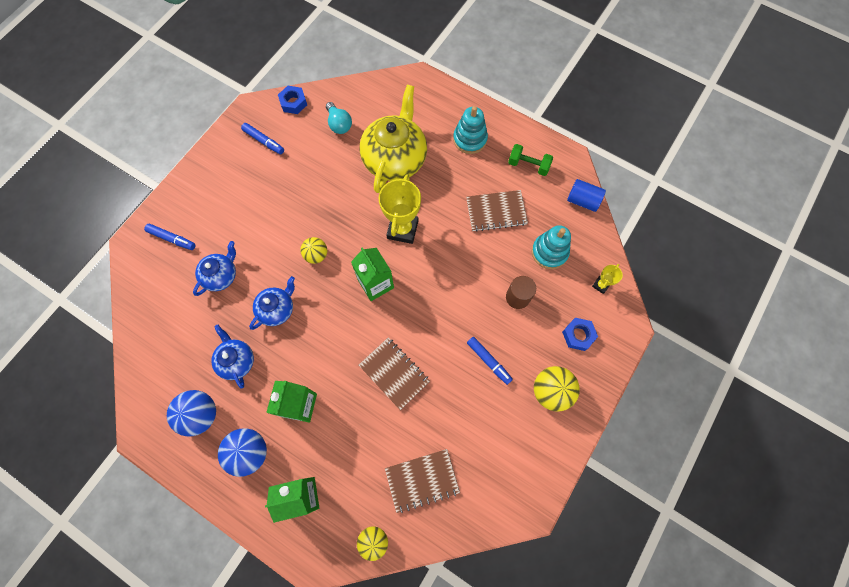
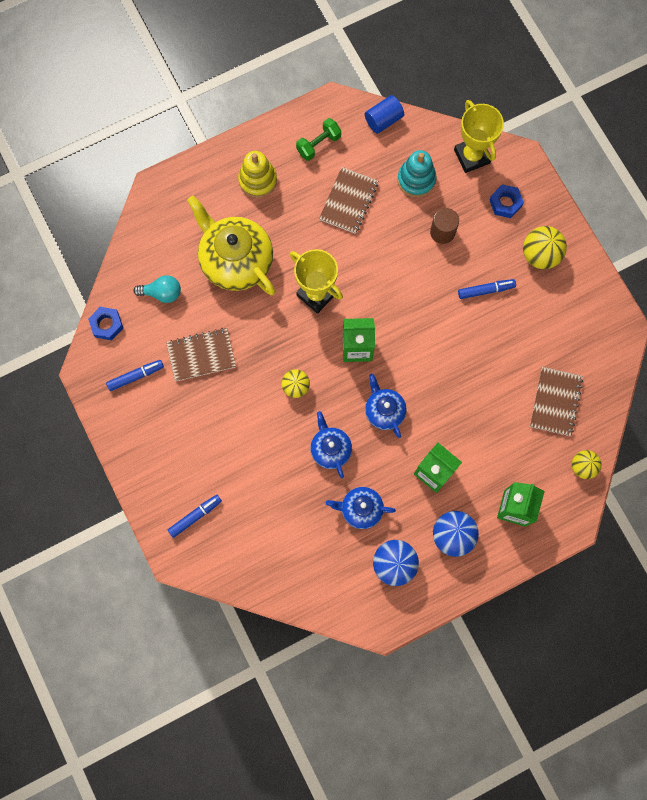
camera: 60 degrees left, 5 degrees up
(221, 275) = (264, 486): blue teapot -> blue teapot (384, 411)
(394, 373) = (451, 376): brown notebook -> brown notebook (201, 355)
(470, 139) = (258, 180): turquoise stacking toy -> yellow stacking toy
(601, 285) = (472, 156): yellow trophy -> yellow trophy, size x2.06

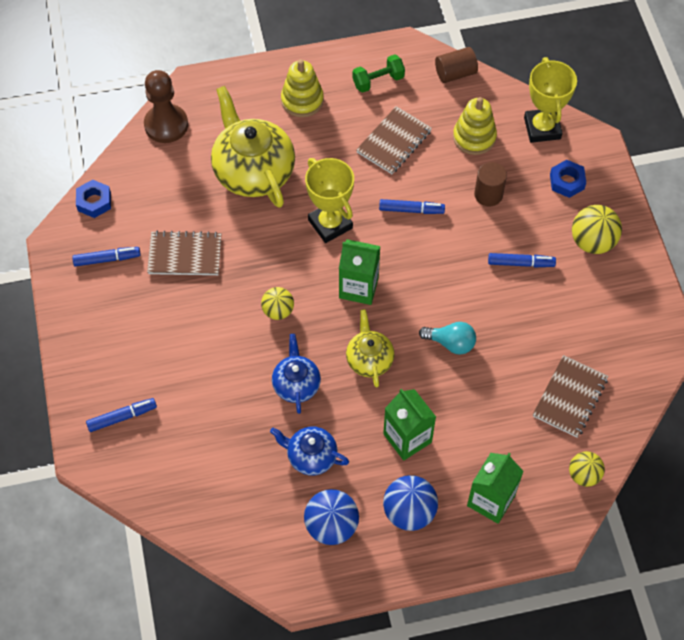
camera: 15 degrees right, 15 degrees down
(145, 234) = (166, 125): none -> brown pawn
(162, 293) = (164, 185): turquoise light bulb -> turquoise light bulb (451, 343)
(381, 263) = (411, 210): none -> blue marker
(383, 120) = (455, 73): blue cylinder -> brown cylinder
(384, 411) = (369, 359): blue teapot -> yellow teapot
(416, 179) = (474, 137): turquoise stacking toy -> yellow stacking toy

